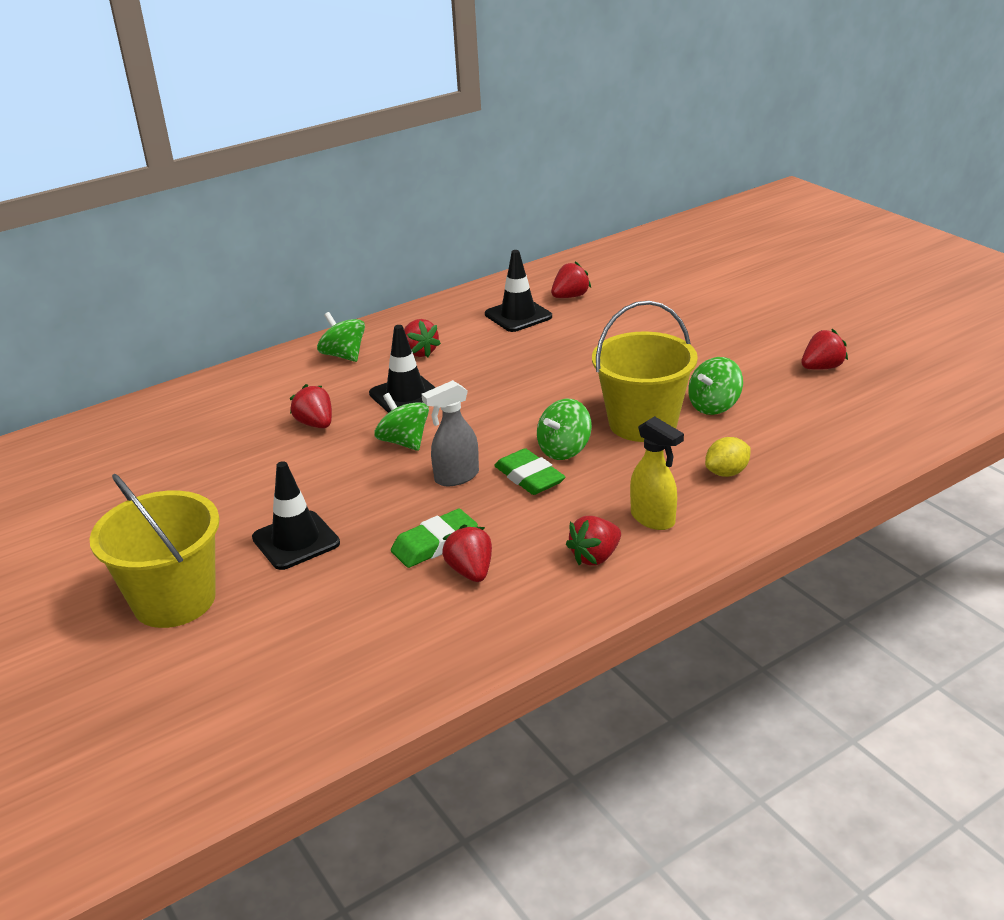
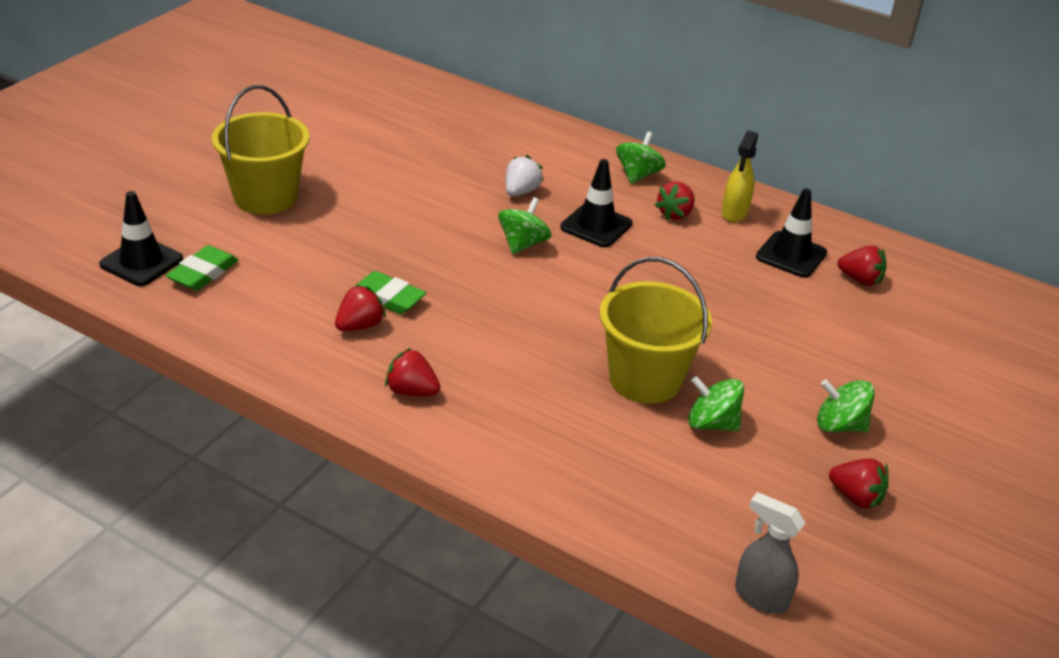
camera: 60 degrees right, 5 degrees up
(296, 541) = (358, 228): black traffic cone -> black traffic cone (141, 262)
(315, 424) = (521, 192): red strawberry -> white strawberry
(456, 477) = (487, 285): grey spray bottle -> grey spray bottle (760, 596)
(529, 477) = (510, 327): green eraser -> green eraser (203, 273)
(564, 450) = (567, 338): green spinning top -> green spinning top (839, 425)
(653, 519) = (486, 416): yellow spray bottle -> yellow spray bottle (734, 213)
(727, 472) = (591, 453): yellow lemon -> none

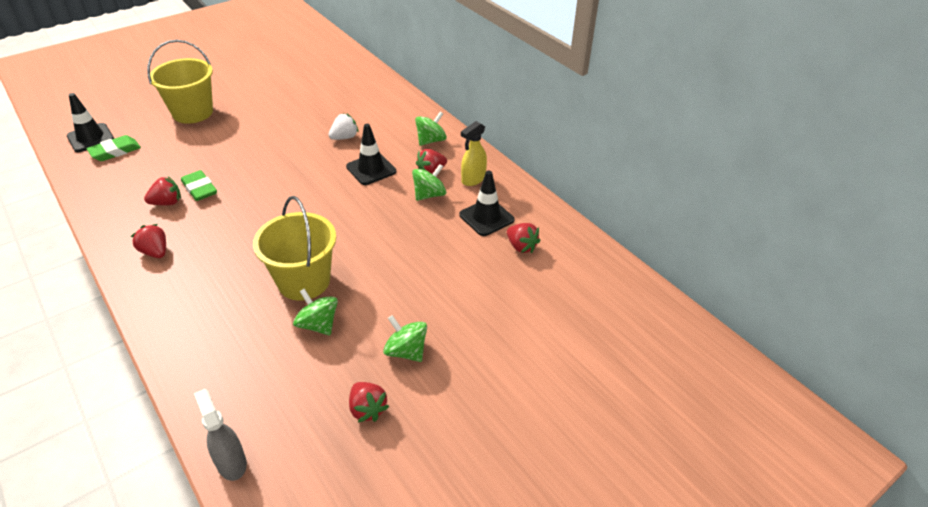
camera: 25 degrees right, 5 degrees up
(523, 244) = (313, 172): green spinning top -> green spinning top (429, 195)

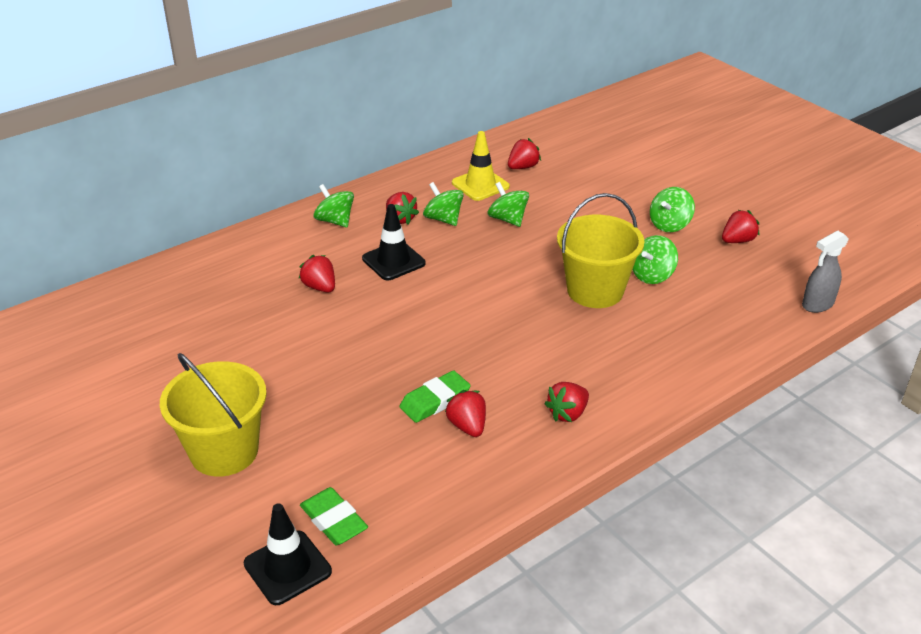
camera: 90 degrees left, 5 degrees down
(344, 137) = (320, 287): white strawberry -> red strawberry
(426, 232) = (507, 219): none -> green spinning top
(473, 179) = (415, 192): yellow spray bottle -> none
(486, 217) = (480, 185): black traffic cone -> yellow traffic cone

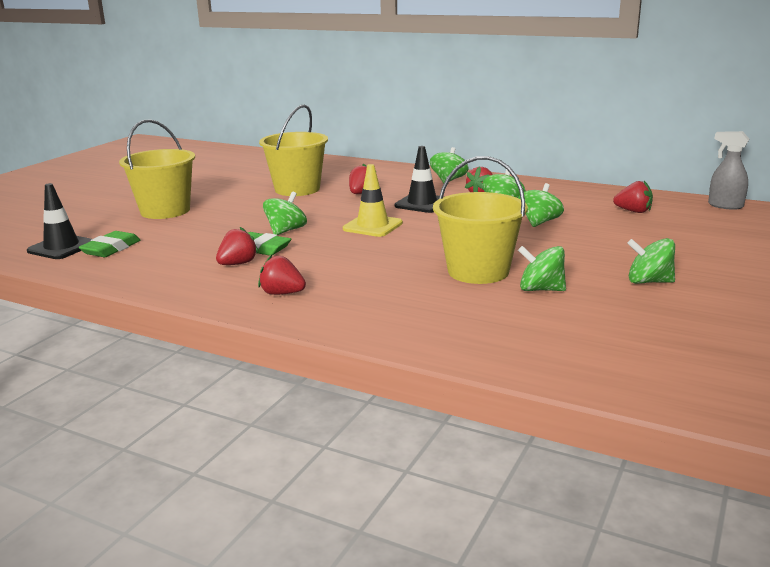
camera: 65 degrees right, 15 degrees down
(251, 326) = (297, 189): none -> yellow bucket
(394, 370) = (286, 231): none -> green spinning top
(480, 185) = (575, 205): yellow traffic cone -> yellow traffic cone (372, 226)
(737, 240) = (680, 319): red strawberry -> none
(817, 305) = (619, 386): grey spray bottle -> grey spray bottle (725, 206)

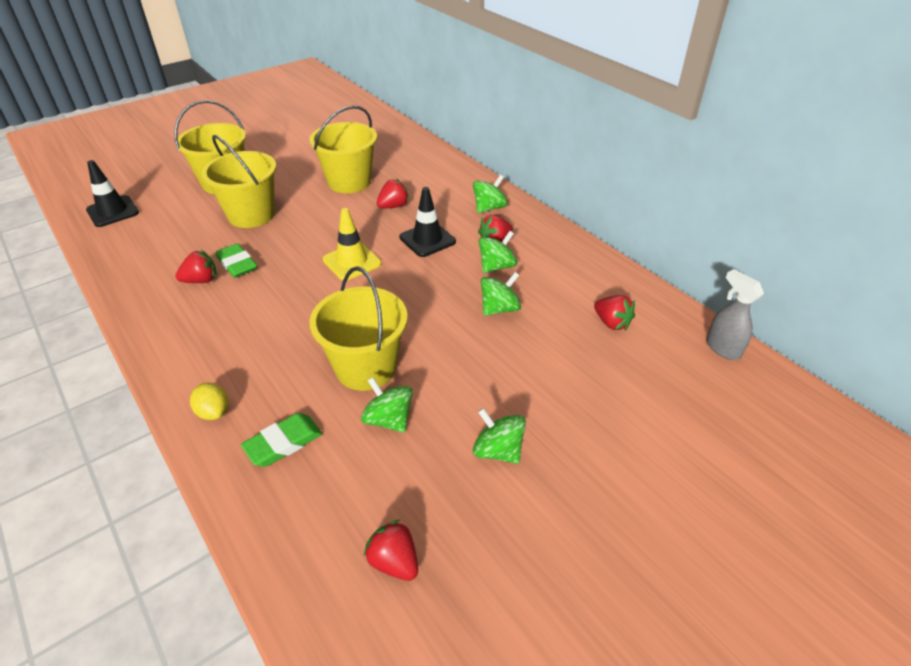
camera: 25 degrees right, 20 degrees up
(111, 249) = (140, 225): green eraser -> green eraser (283, 443)
(227, 222) = (251, 215): none -> yellow bucket
(282, 293) = (190, 336): red strawberry -> red strawberry (394, 561)
(286, 231) = (280, 244): green spinning top -> none
(378, 324) = (214, 412): none -> yellow lemon

